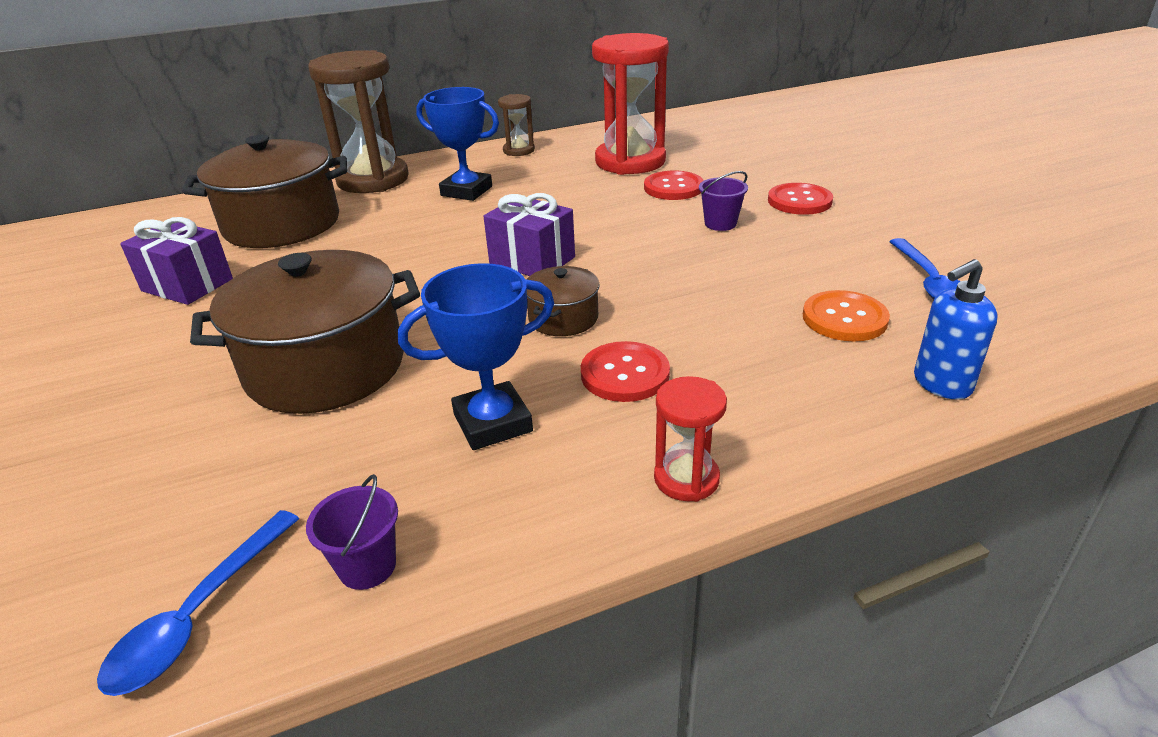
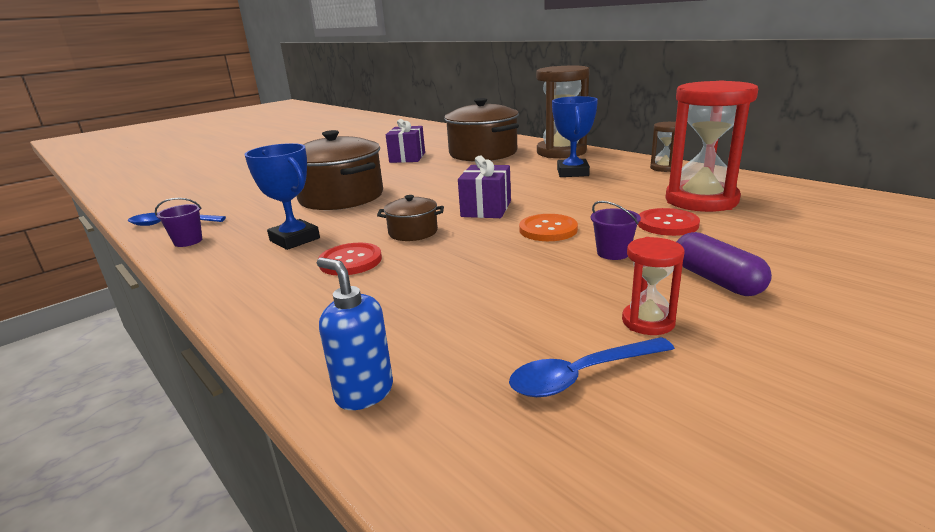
camera: 70 degrees right, 10 degrees down
(686, 478) = (238, 298): red hourglass -> red hourglass (648, 322)
(799, 201) = (716, 280): red button -> purple capsule
(844, 318) = (466, 331): orange button -> orange button (548, 229)

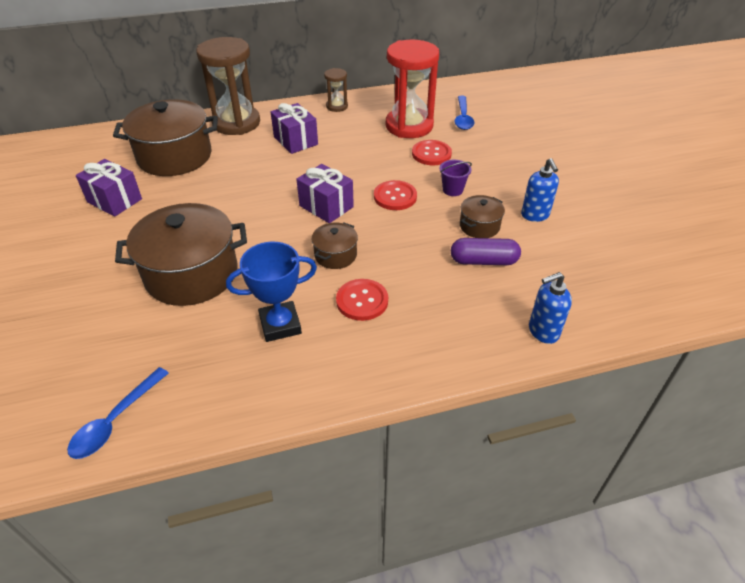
camera: 65 degrees left, 20 degrees up
(188, 241) = (201, 405): purple bucket -> none
(548, 229) = (395, 197): orange button -> red button
(559, 287) = (479, 226): none -> brown pot
(572, 172) = (295, 141): blue trophy -> purple gift
(582, 376) = (567, 255): blue spoon -> blue spoon (463, 118)
(648, 322) = (535, 215): red hourglass -> blue soap dispenser
(716, 280) = (510, 176): purple capsule -> purple capsule (483, 261)

